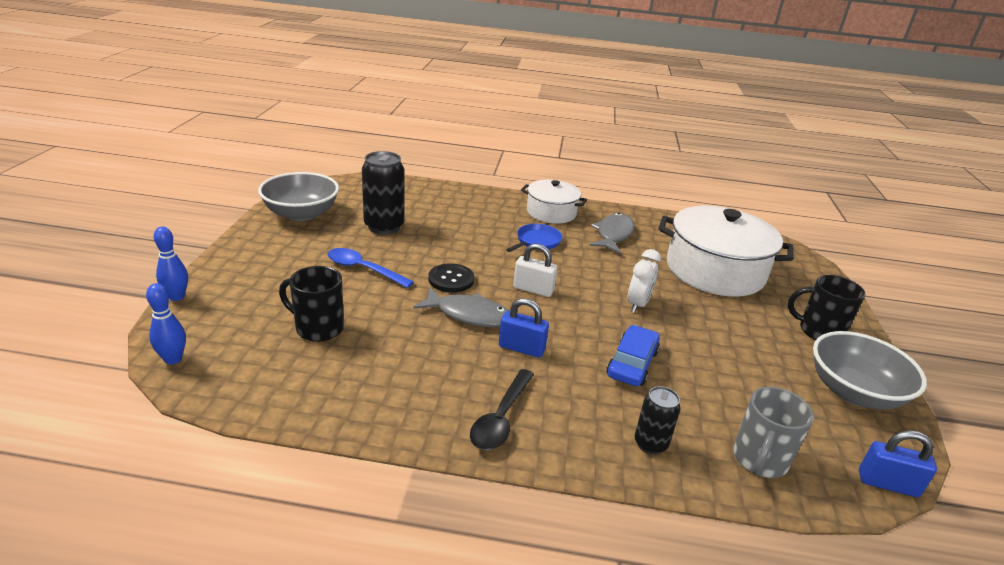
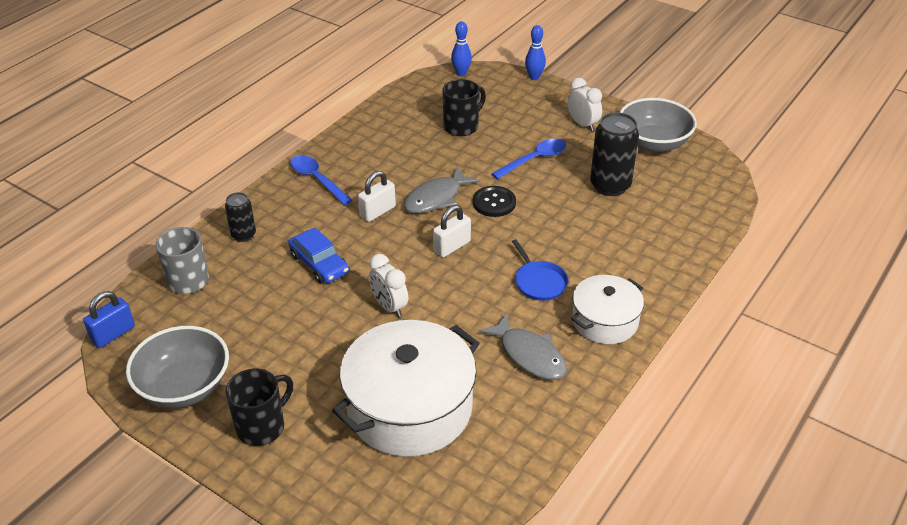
camera: 120 degrees right, 10 degrees up
(282, 252) = (582, 124): none -> white clock
(501, 418) = (317, 180): black spoon -> blue spoon
(521, 348) = (377, 212): blue padlock -> white padlock

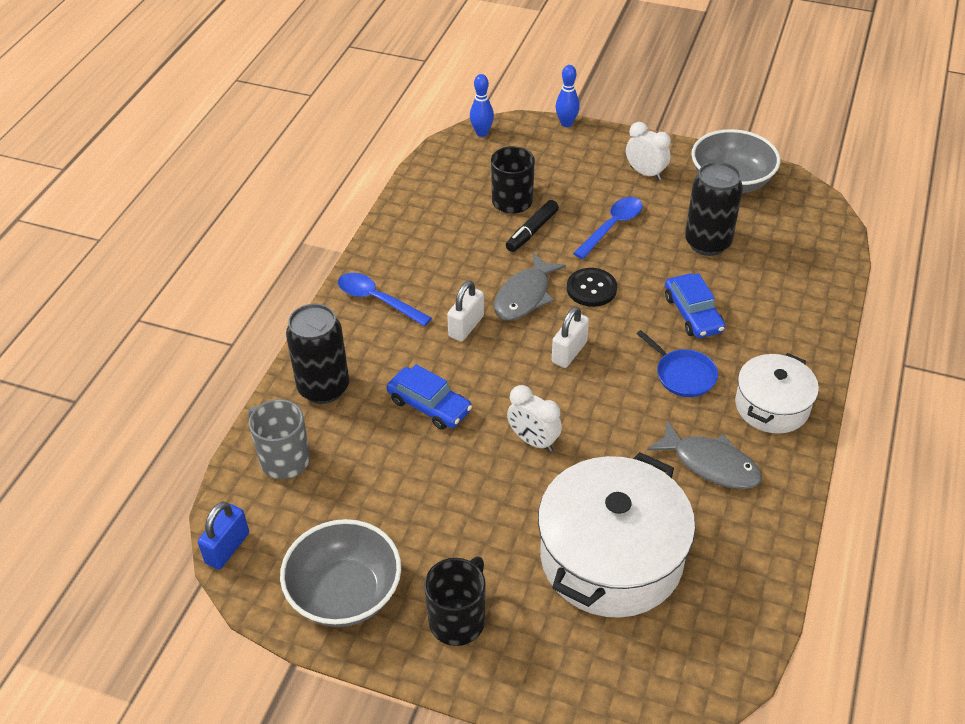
camera: 15 degrees left, 5 degrees up
(243, 235) = (323, 388): black can -> black can, size x1.74
(466, 152) = (532, 231): none -> black marker
(571, 237) = (693, 313): none -> blue car

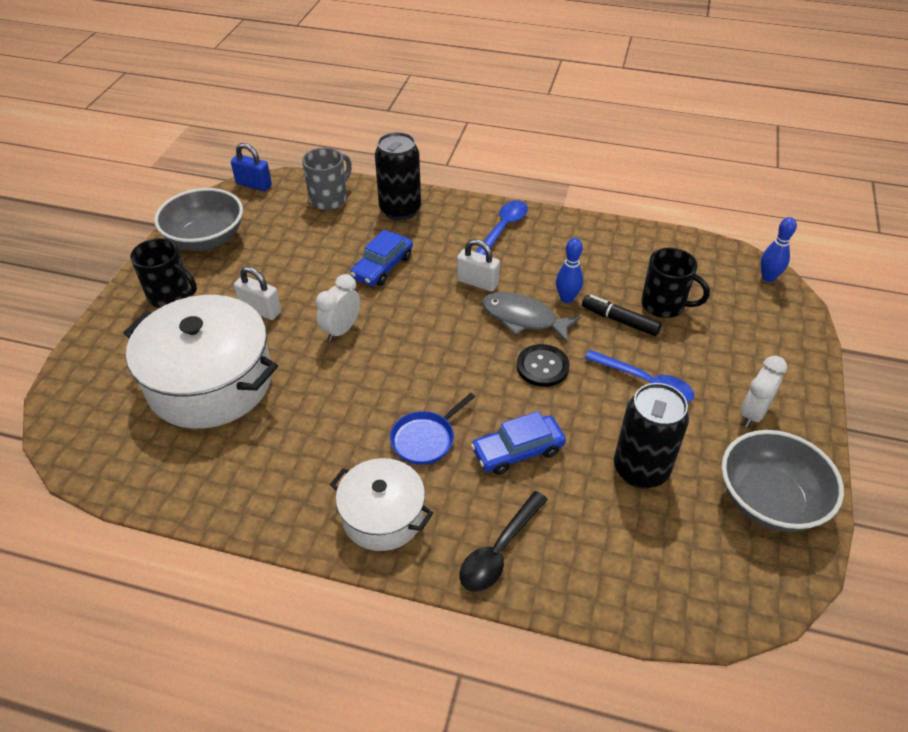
camera: 85 degrees right, 0 degrees up
(566, 123) = (818, 343): blue bowling pin -> blue bowling pin (567, 298)
(569, 352) = (450, 351): white padlock -> white padlock (260, 310)
(710, 464) = (306, 457): grey fish -> none
(796, 333) = (499, 550): none -> black spoon

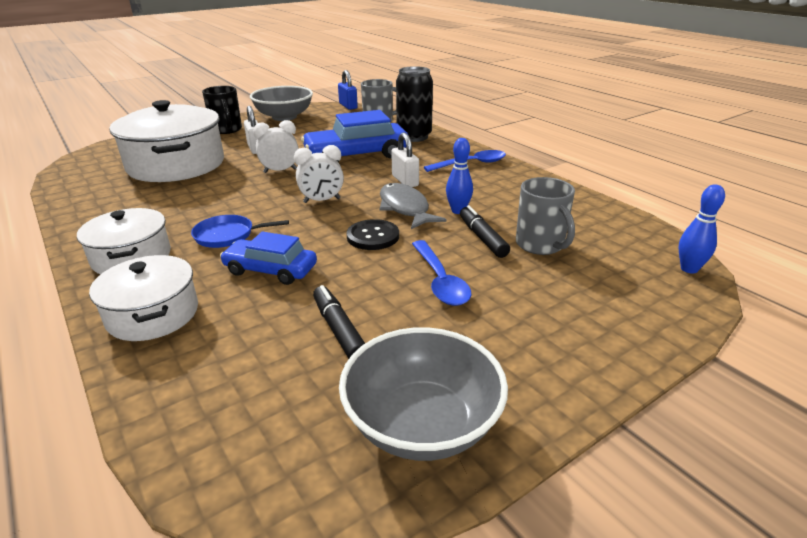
camera: 40 degrees right, 15 degrees down
(382, 267) = (356, 155): blue car -> blue car, size x1.66
(499, 550) = (153, 314): black spoon -> white pot
(640, 470) = (339, 329): black can -> black marker
(664, 305) = (540, 245): black mug -> grey mug
(752, 414) = (514, 350): white clock -> white clock (322, 200)

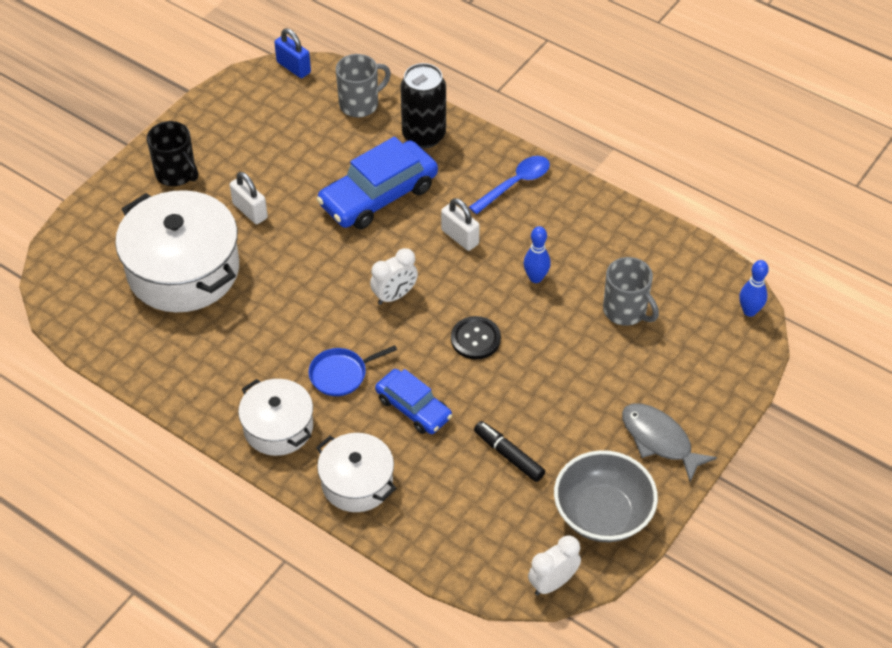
camera: 20 degrees left, 20 degrees up
(270, 270) = (413, 408): blue car -> blue car turned 135 degrees counterclockwise
(280, 171) = (313, 252): white clock -> white clock (552, 583)
(284, 117) = (227, 120): grey bowl -> none
(405, 208) = (483, 287): grey fish -> grey fish (659, 440)
(440, 281) = (560, 381): blue spoon -> none
(482, 238) = (573, 314): black marker -> none

